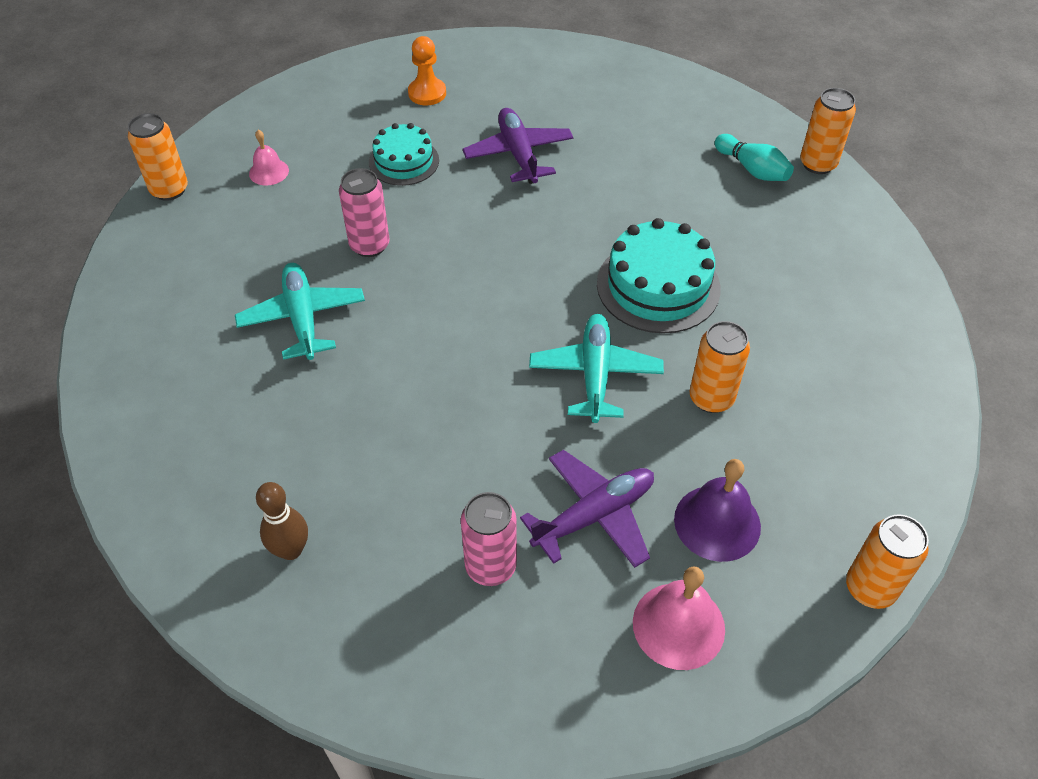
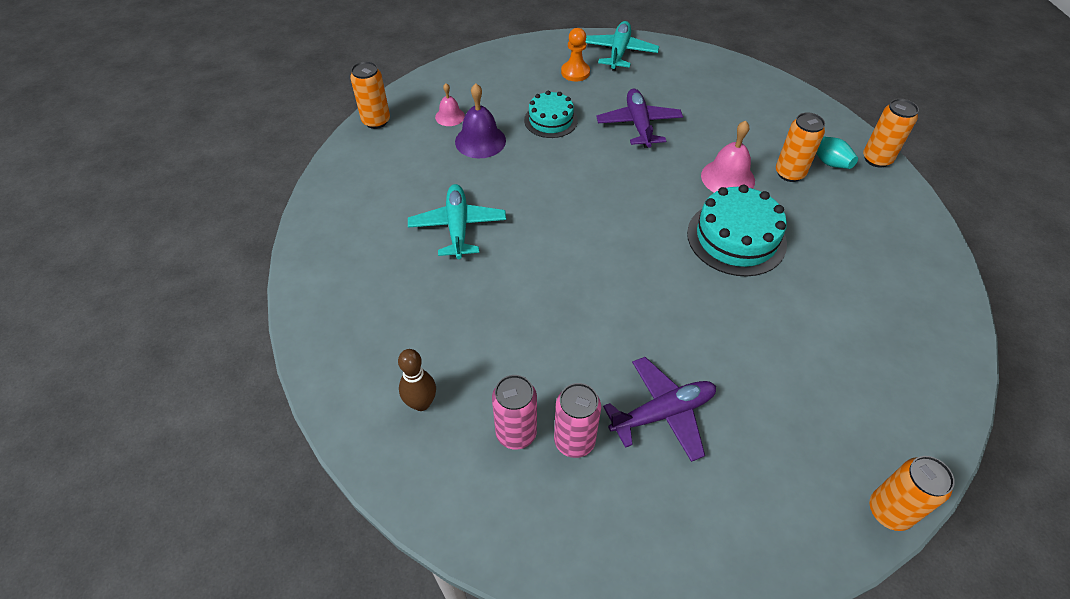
camera: 10 degrees right, 0 degrees up
(369, 245) = (516, 179): pink can -> pink can (516, 433)
(595, 374) = (677, 300): turquoise plane -> turquoise plane (619, 52)
(678, 625) = (722, 515): pink bell -> pink bell (728, 178)
(711, 398) = (769, 332): orange can -> orange can (789, 173)
(717, 522) = (763, 435): purple bell -> purple bell (480, 141)

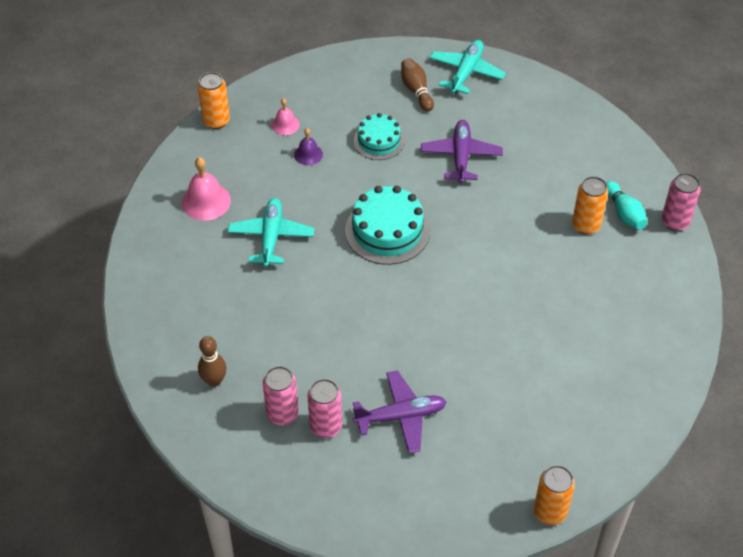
camera: 10 degrees right, 0 degrees up
(480, 141) = (308, 154): purple bell -> purple bell, size x0.60
(575, 72) = (416, 90): orange pawn -> brown bowling pin
(728, 178) = (526, 222): pink bell -> pink bell (206, 201)
(736, 238) = (513, 281): turquoise cake -> turquoise cake (387, 230)
(876, 159) = (675, 222): orange can -> pink can

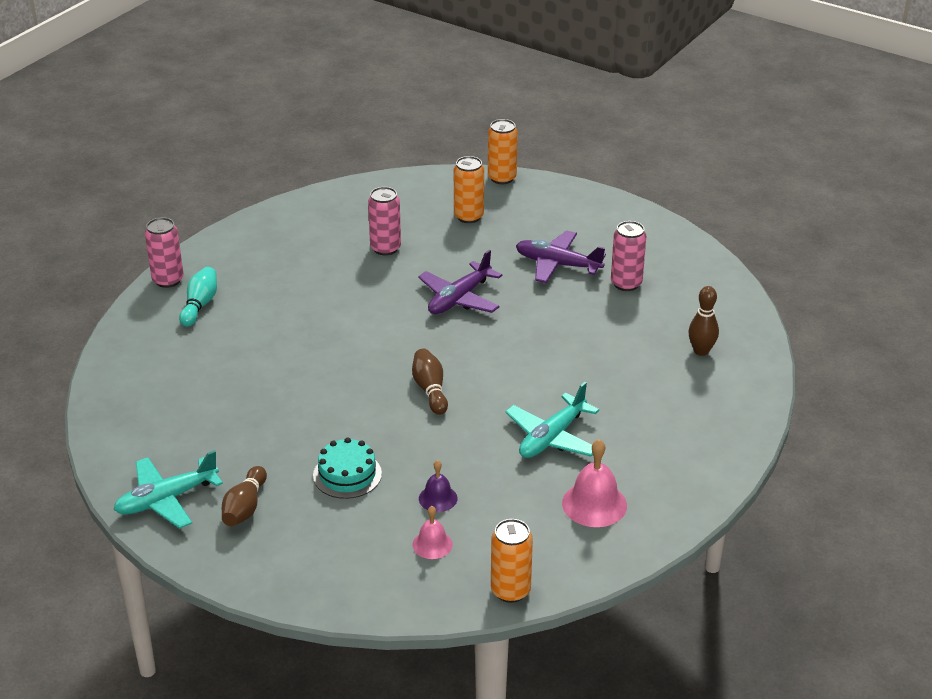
camera: 145 degrees left, 15 degrees down
(282, 414) = (656, 305): pink can -> pink can (385, 248)
(387, 230) = (430, 390): turquoise cake -> brown bowling pin
(461, 156) = (282, 418): purple plane -> purple plane (459, 298)
(586, 225) = (245, 312): orange can -> orange can (468, 216)

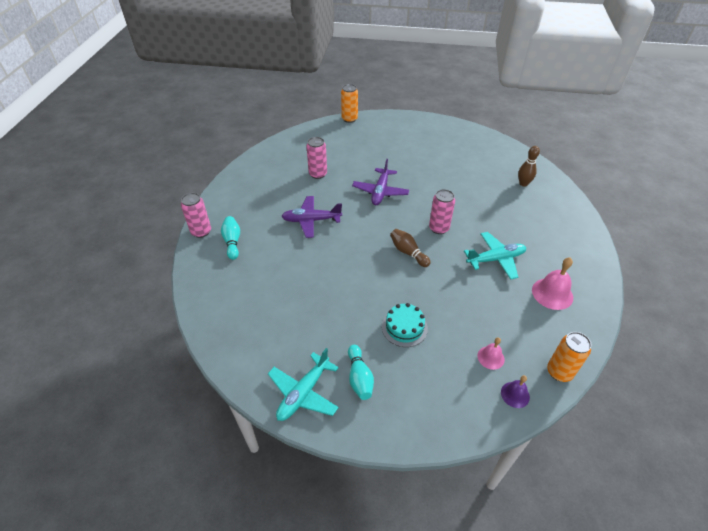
camera: 25 degrees left, 10 degrees up
(245, 507) = (359, 378): brown bowling pin -> turquoise bowling pin
(438, 498) = (468, 323): purple bell -> purple bell (515, 394)
(468, 216) = (349, 144): orange can -> none
(552, 437) = (495, 259): turquoise plane -> turquoise plane turned 120 degrees counterclockwise
(557, 264) = (415, 157): purple plane -> purple plane (311, 220)
(626, 283) = (457, 158): pink can -> pink can (439, 228)

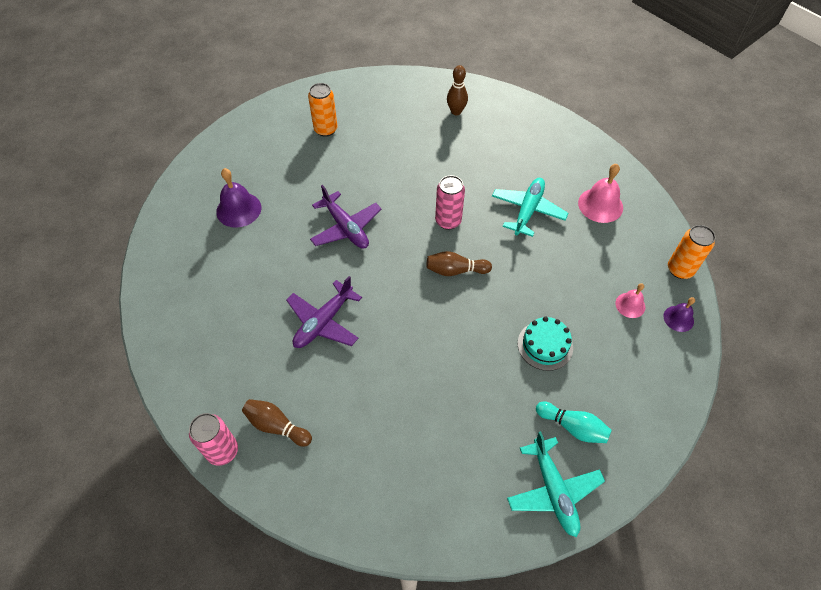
camera: 50 degrees left, 10 degrees up
(232, 242) = (276, 426): turquoise bowling pin -> brown bowling pin
(318, 174) = (253, 263): pink can -> none
(343, 149) = (238, 209): none -> purple bell
(349, 119) = (192, 164): orange can -> orange can (325, 129)

